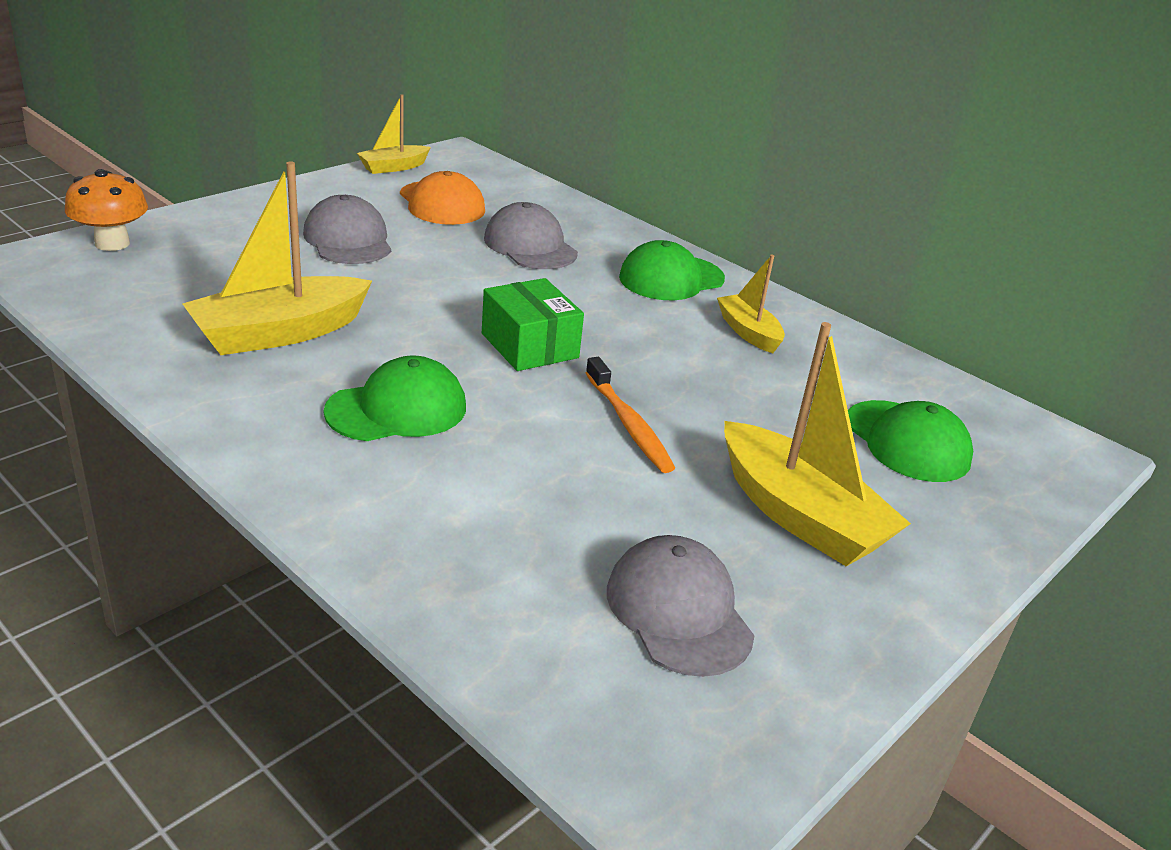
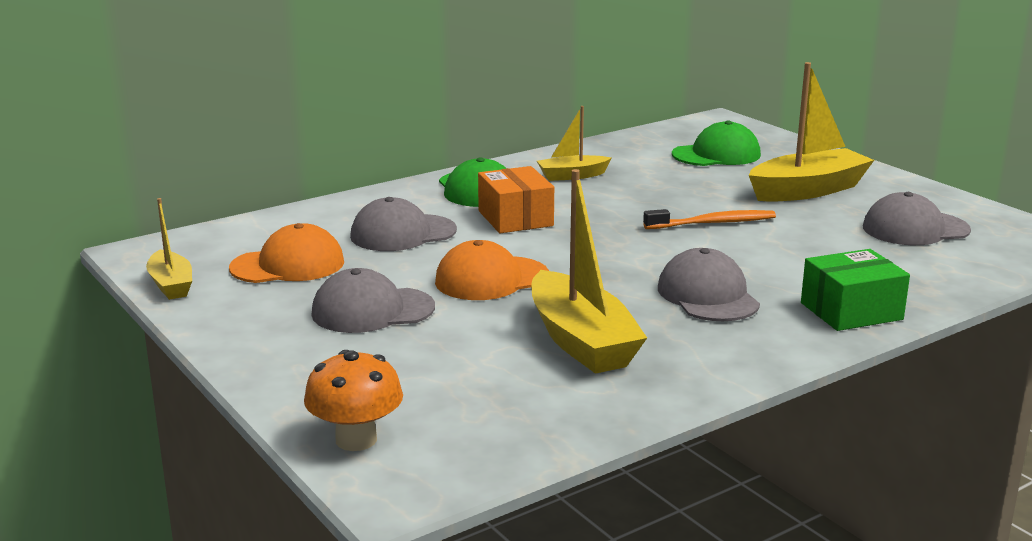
camera: 75 degrees left, 10 degrees down
(397, 409) = (707, 295): green cap -> grey cap
(425, 289) = (491, 279): none -> orange cap
(529, 345) = (598, 245): green box -> green box (851, 311)
(593, 299) = (515, 218): none -> orange box

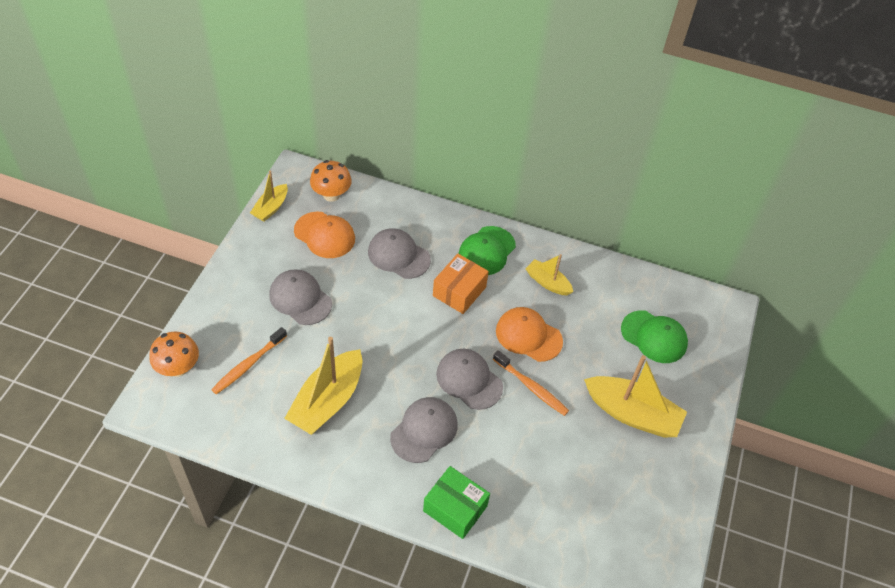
camera: 50 degrees right, 30 degrees up
(226, 242) = (331, 195): none -> orange mushroom
(436, 380) = (248, 365): none -> orange toothbrush
(491, 279) = (371, 325): orange cap -> orange cap (528, 336)
(915, 229) = (613, 498): grey cap -> grey cap (469, 380)

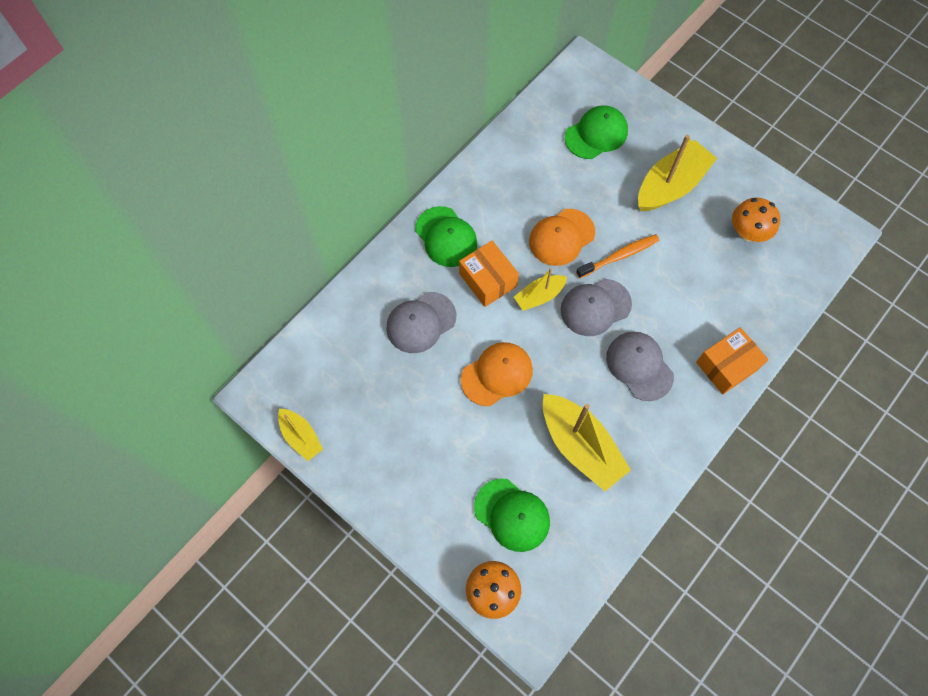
camera: 65 degrees left, 15 degrees up
(248, 365) = (512, 515): orange toothbrush -> green cap
(300, 299) = (443, 439): grey cap -> none
(324, 235) = (364, 389): orange cap -> orange cap (497, 374)
(331, 195) = (308, 365): orange mushroom -> orange mushroom (747, 232)
(455, 508) = (726, 366): green box -> orange box
(547, 282) = (505, 197): yellow boat -> yellow boat (539, 296)

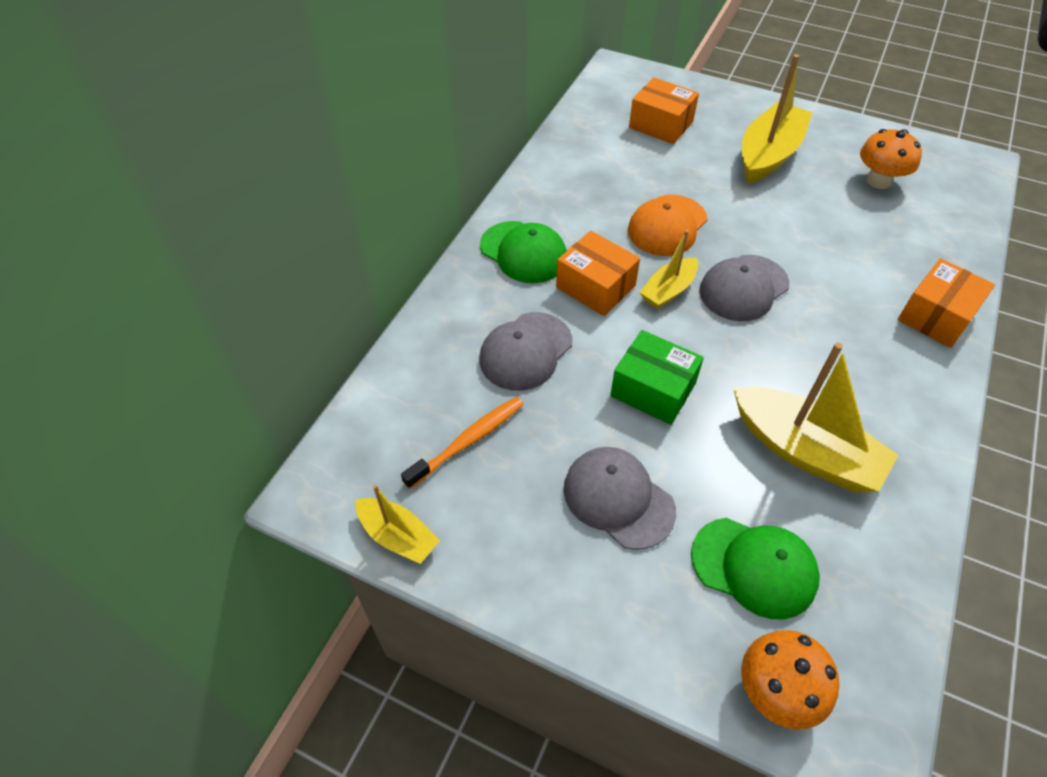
camera: 15 degrees left, 15 degrees down
(497, 374) = (653, 389): orange cap -> green box
(596, 134) = (661, 124): green cap -> orange box
(619, 256) = (745, 231): orange toothbrush -> orange toothbrush (468, 441)
(639, 366) = (831, 339): grey cap -> grey cap (618, 499)

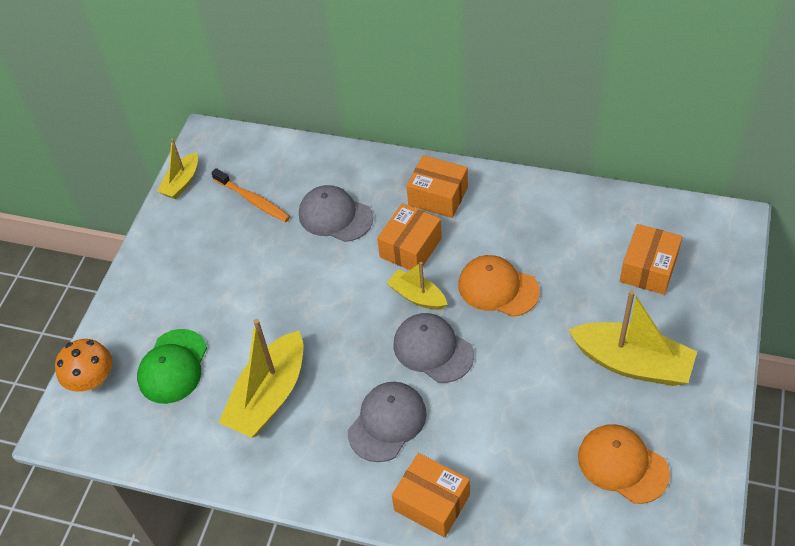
camera: 85 degrees right, 0 degrees up
(523, 252) = (438, 196): green cap -> orange box
(618, 499) = (217, 286): grey cap -> grey cap (387, 422)
(653, 389) = (312, 296): green box -> none
(878, 181) = (622, 464): orange mushroom -> orange cap

